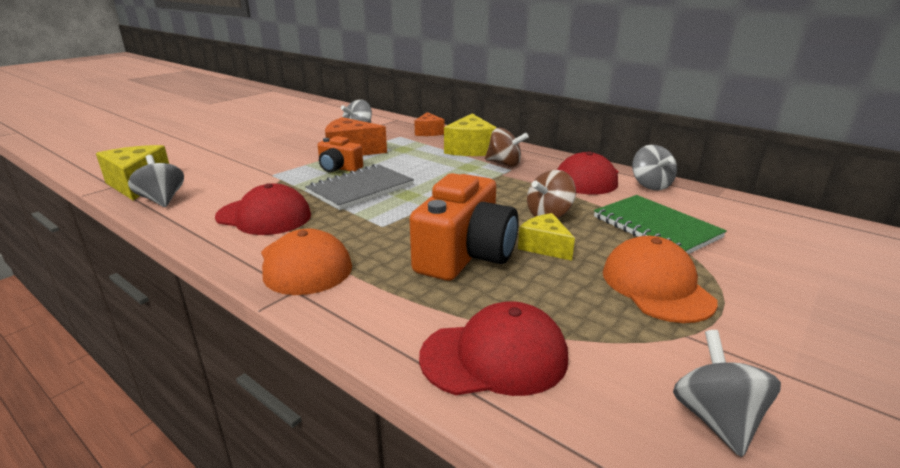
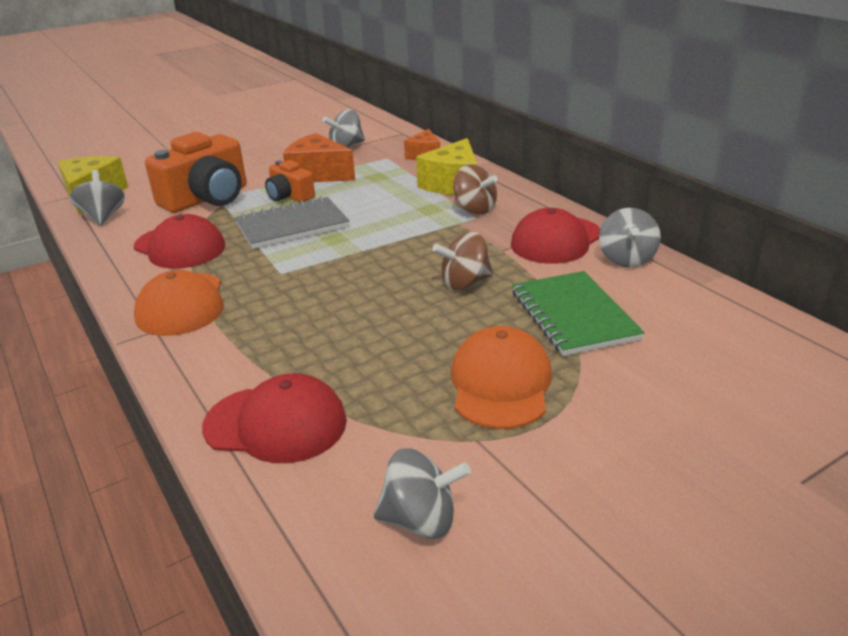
camera: 20 degrees right, 5 degrees up
(465, 254) = (335, 317): orange camera -> orange camera (207, 198)
(544, 247) = (424, 320): yellow cheese -> none
(716, 419) = (420, 520): grey spinning top -> grey spinning top turned 75 degrees clockwise

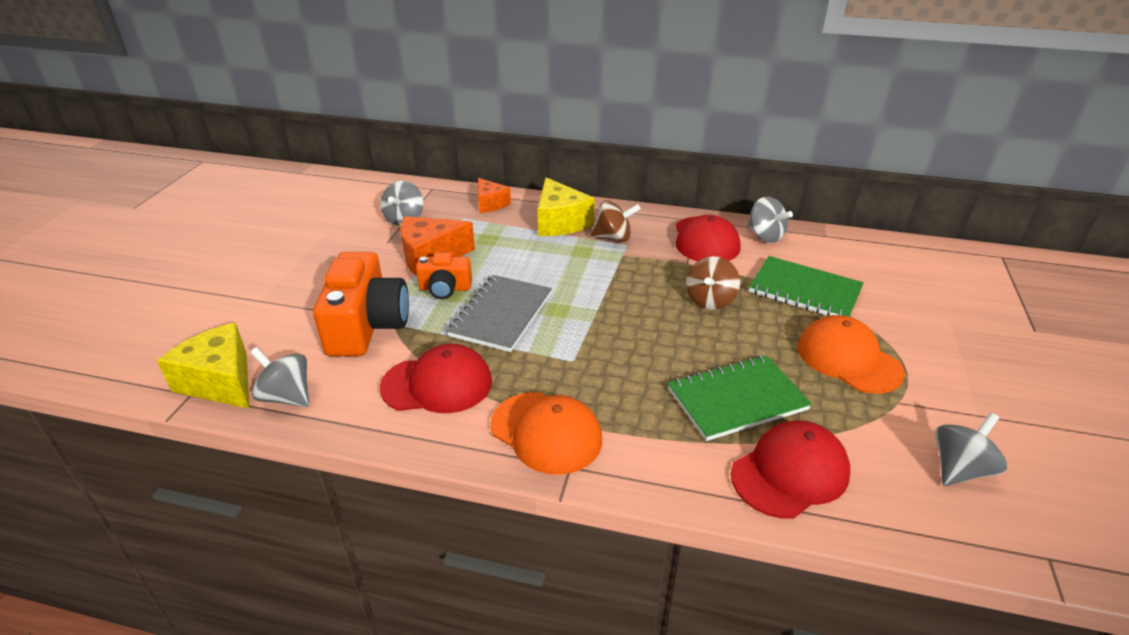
camera: 45 degrees left, 5 degrees up
(340, 357) = (737, 399): none -> green notebook

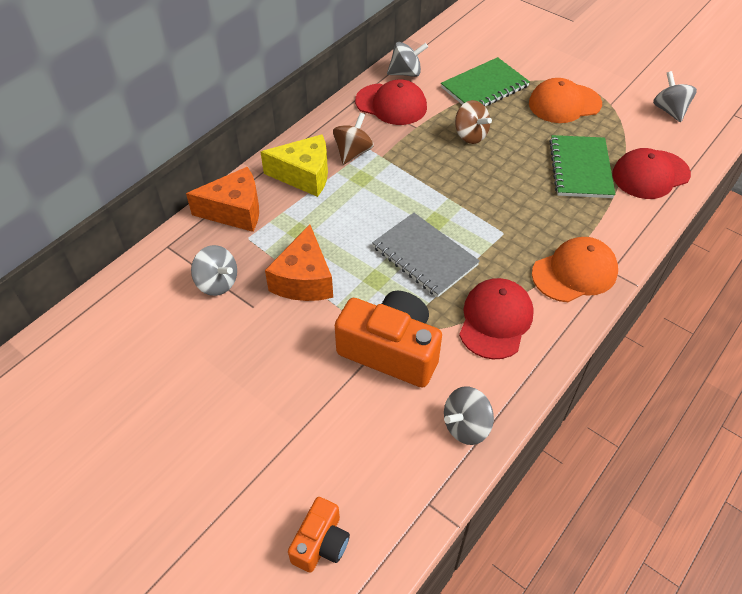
camera: 65 degrees left, 15 degrees up
(220, 381) = (421, 477): yellow cheese -> none
(445, 288) = (364, 282): orange camera -> orange camera (321, 543)
(490, 204) = (235, 211): orange cheese -> orange cheese, size x1.60
(790, 472) = (650, 174): red cap -> red cap turned 105 degrees counterclockwise

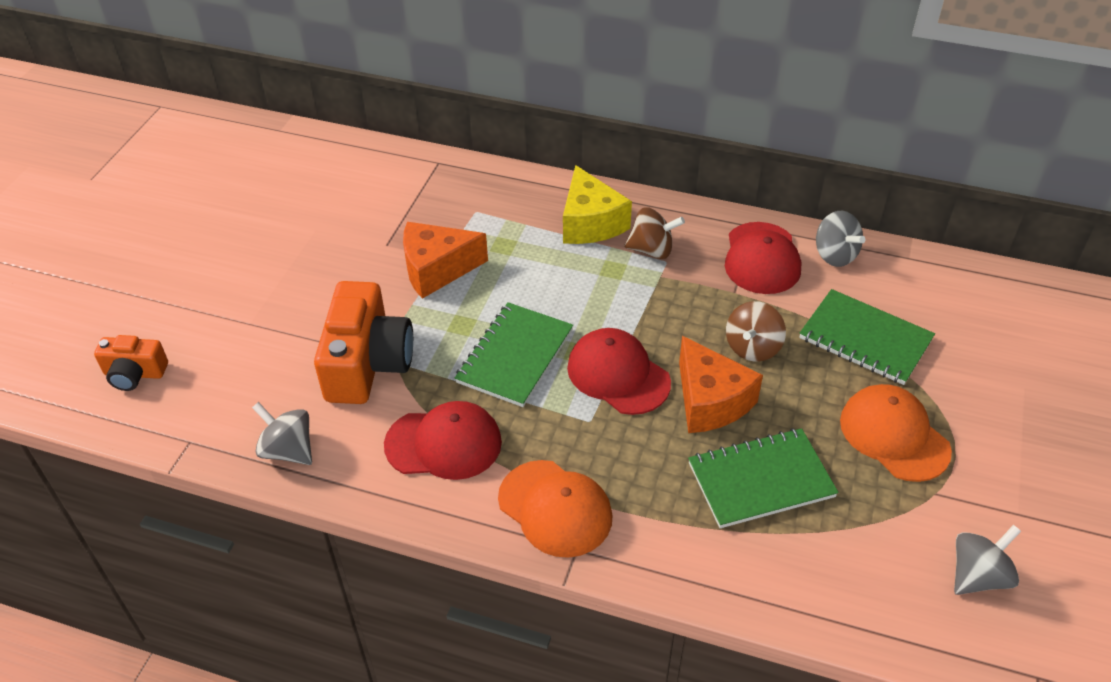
camera: 70 degrees right, 5 degrees down
(217, 283) = (406, 211): grey spinning top -> none
(235, 211) = (508, 190): orange cheese -> orange cheese (710, 401)
(424, 256) = (515, 356): grey notebook -> green notebook
(650, 174) = (800, 569): red cap -> red cap (618, 375)

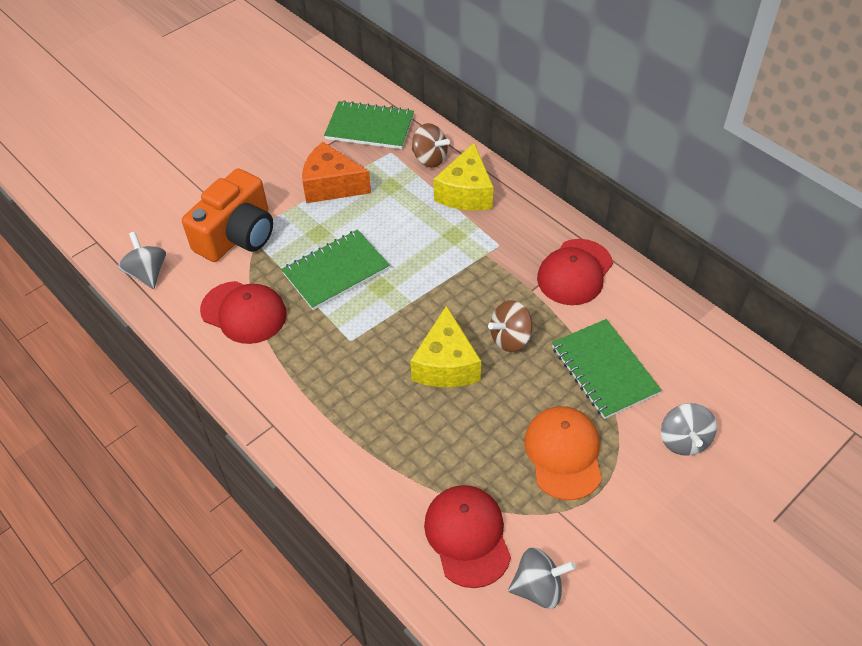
camera: 30 degrees right, 5 degrees up
(134, 374) = (96, 182): orange camera -> none
(555, 508) = (280, 390): orange cap -> none
(618, 375) = (396, 315): red cap -> red cap (467, 536)
(652, 250) = (495, 232): brown spinning top -> brown spinning top (429, 159)
(710, 401) = (446, 364): orange cheese -> yellow cheese
(761, 480) = (435, 439): green notebook -> green notebook (370, 127)
(834, 255) = (636, 293): grey spinning top -> grey spinning top (683, 440)

